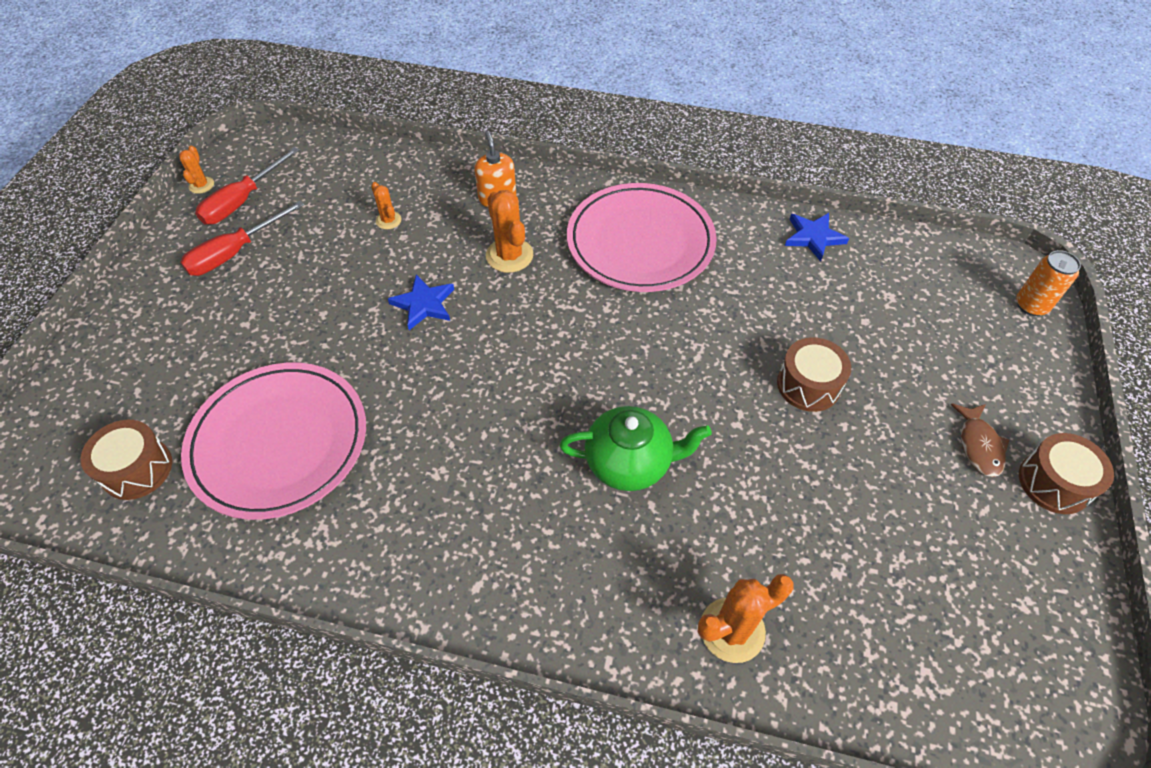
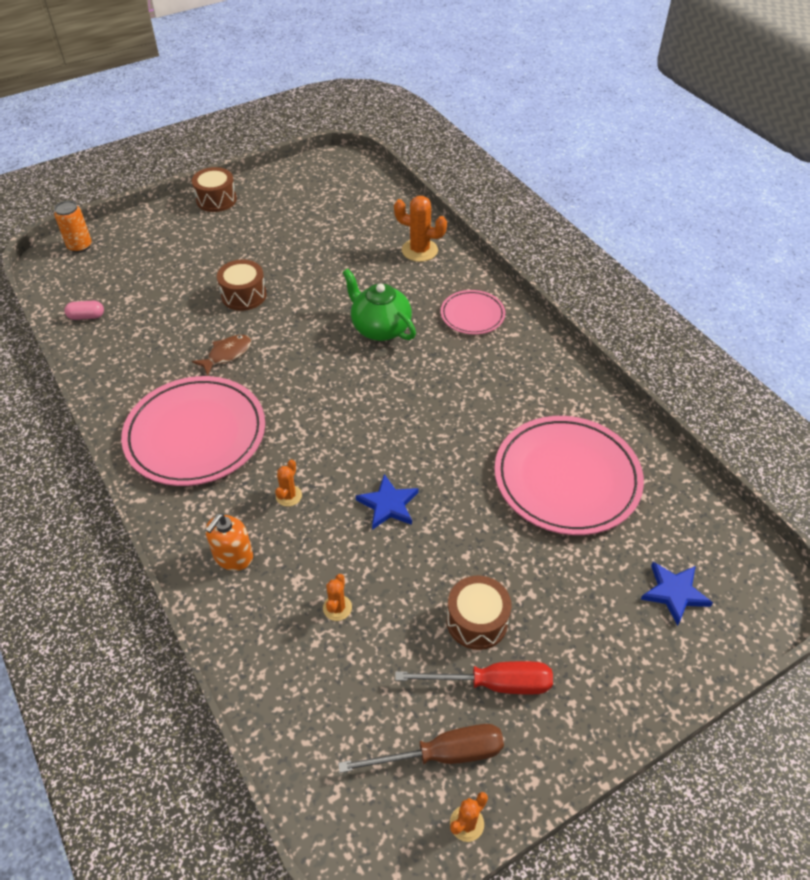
camera: 135 degrees left, 5 degrees down
(137, 469) = (673, 528): brown drum -> brown drum (477, 621)
(242, 201) = (441, 754): red screwdriver -> brown screwdriver
(509, 255) = (288, 496): orange cactus -> orange cactus, size x0.56
(553, 573) = (472, 315): none -> pink plate
(813, 237) = (100, 354): blue star -> blue star (674, 593)
(885, 254) = (86, 316): none -> pink capsule
(979, 445) = (218, 227): brown fish -> brown fish (227, 354)

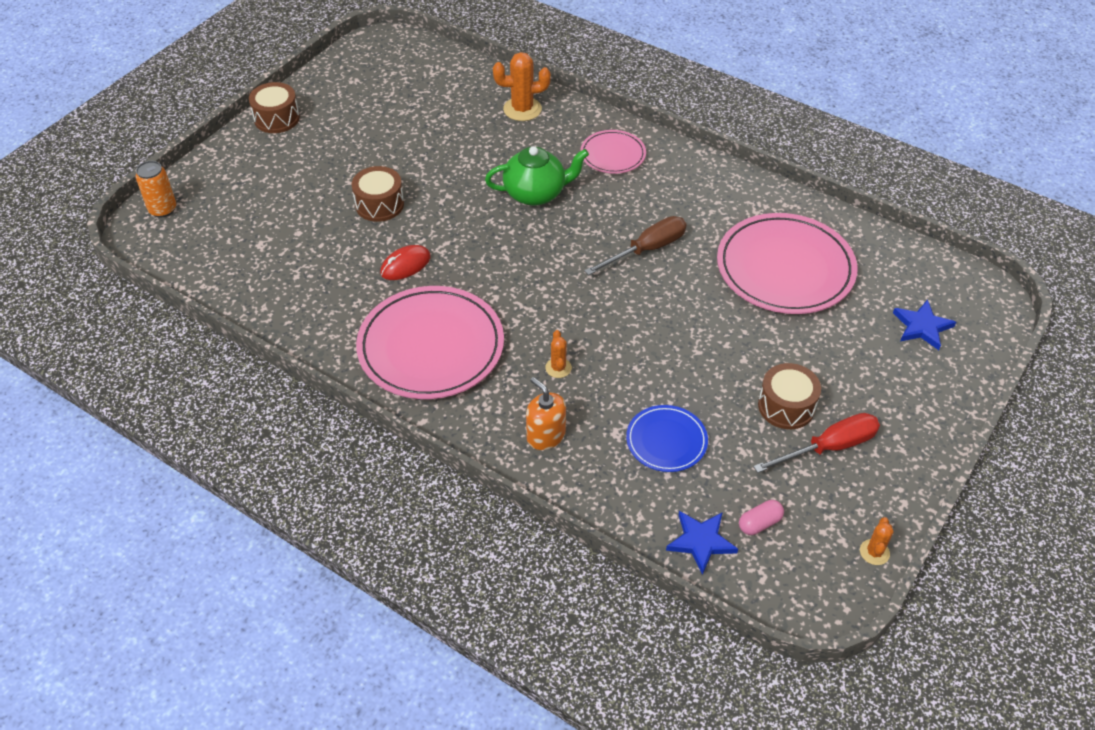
camera: 25 degrees left, 0 degrees up
(86, 316) = (229, 276): pink capsule -> pink capsule (759, 523)
(227, 354) = (405, 265): brown fish -> red mouse
(233, 556) = (545, 435): orange soap dispenser -> orange soap dispenser turned 135 degrees clockwise
(337, 608) = (666, 441): orange cactus -> blue plate
(380, 328) = (536, 193): green teapot -> green teapot turned 150 degrees clockwise
(388, 504) = (651, 343): blue star -> blue star (701, 541)
(441, 754) = (824, 513): brown screwdriver -> brown screwdriver (647, 249)

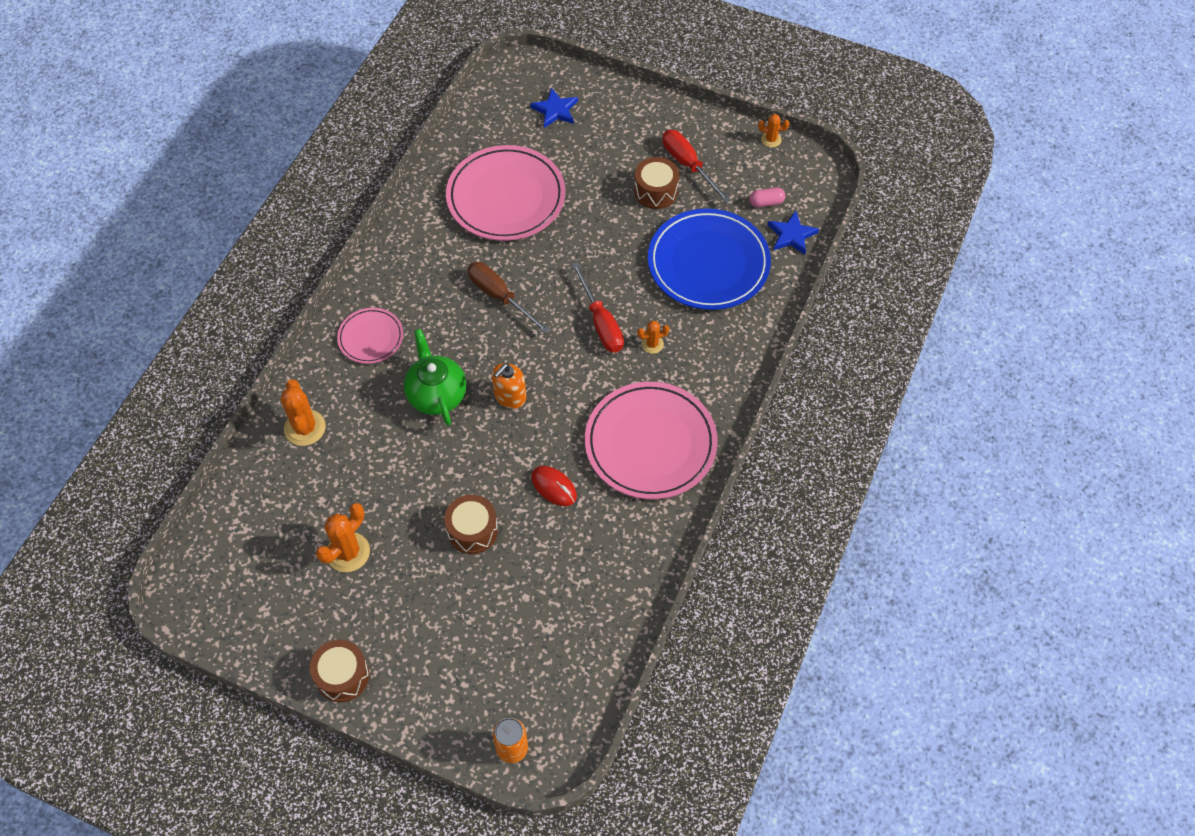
camera: 100 degrees left, 10 degrees up
(388, 128) = (348, 552): none -> orange cactus
(545, 435) = (724, 342): orange soap dispenser -> orange soap dispenser (510, 396)
(597, 327) = (601, 322): none -> red screwdriver
(666, 441) = (708, 263): blue plate -> blue plate, size x1.92
(759, 523) = (766, 202): pink capsule -> pink capsule turned 60 degrees counterclockwise

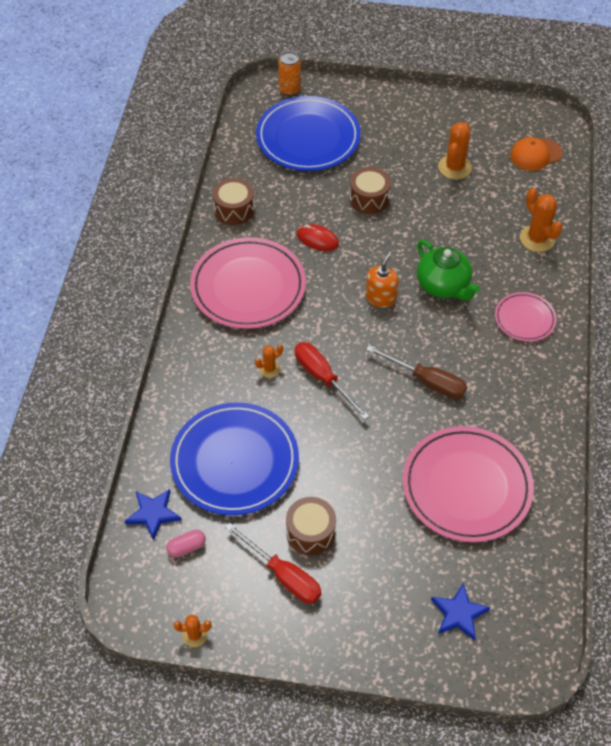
camera: 165 degrees right, 5 degrees down
(238, 547) = (535, 154): none -> orange cap
(342, 676) = (419, 102): brown drum -> brown drum (234, 209)
(515, 649) = (308, 138): none -> blue plate

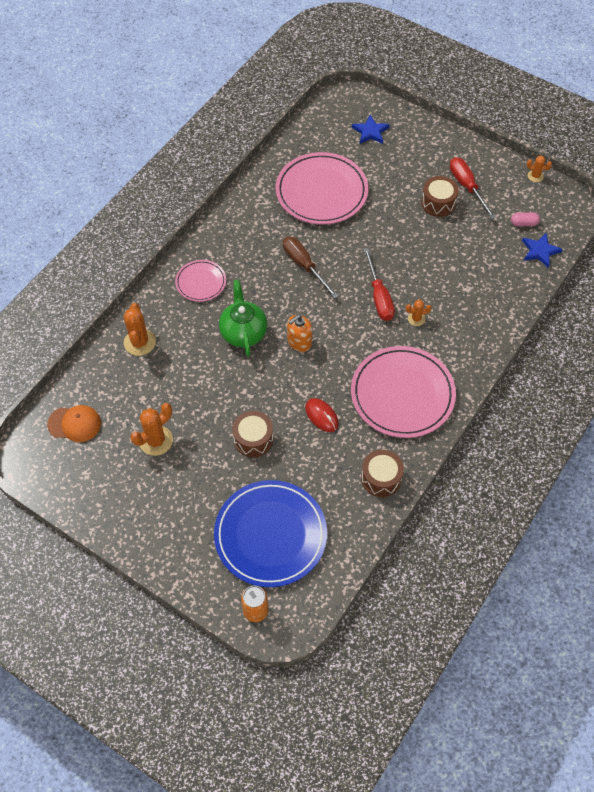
camera: 155 degrees left, 5 degrees up
(235, 461) = (470, 263): blue plate -> none

